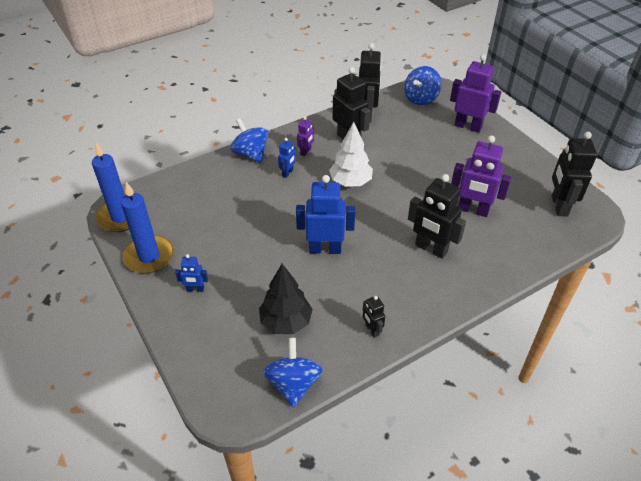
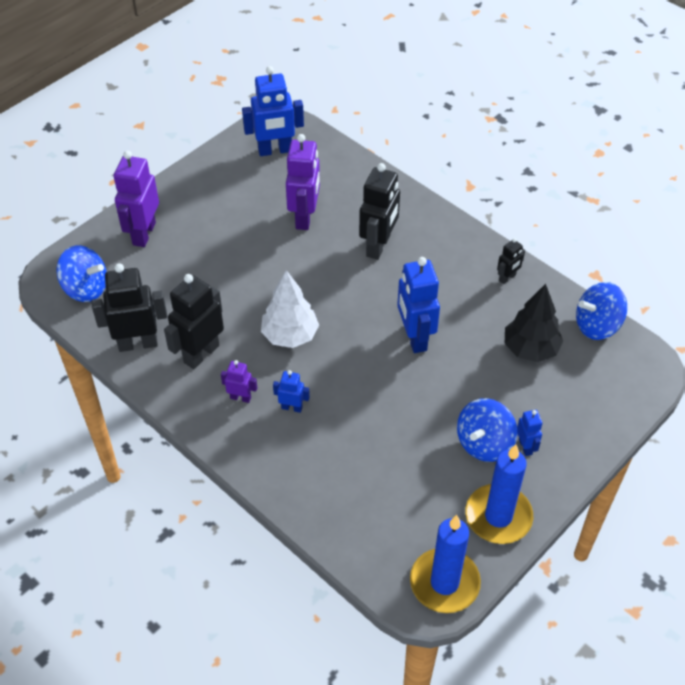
camera: 105 degrees left, 5 degrees up
(251, 154) = (263, 463): blue spinning top -> blue spinning top (484, 443)
(559, 206) = (275, 150): black robot -> blue robot

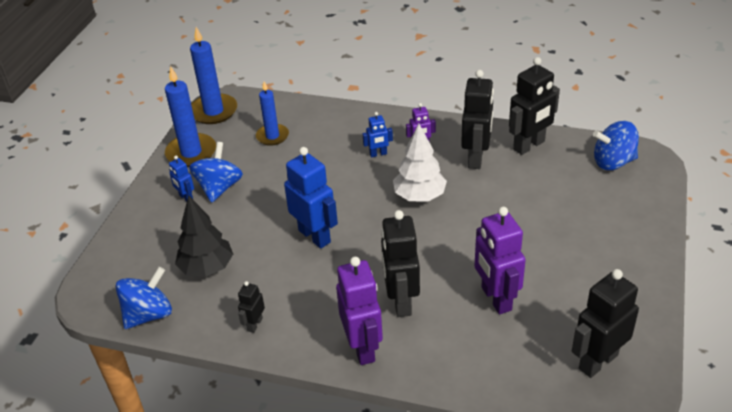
camera: 155 degrees right, 10 degrees down
(143, 234) = (623, 219): purple robot -> purple robot (363, 347)
(275, 150) = (597, 361): blue robot -> black robot
(391, 495) = (272, 136): none -> blue candle

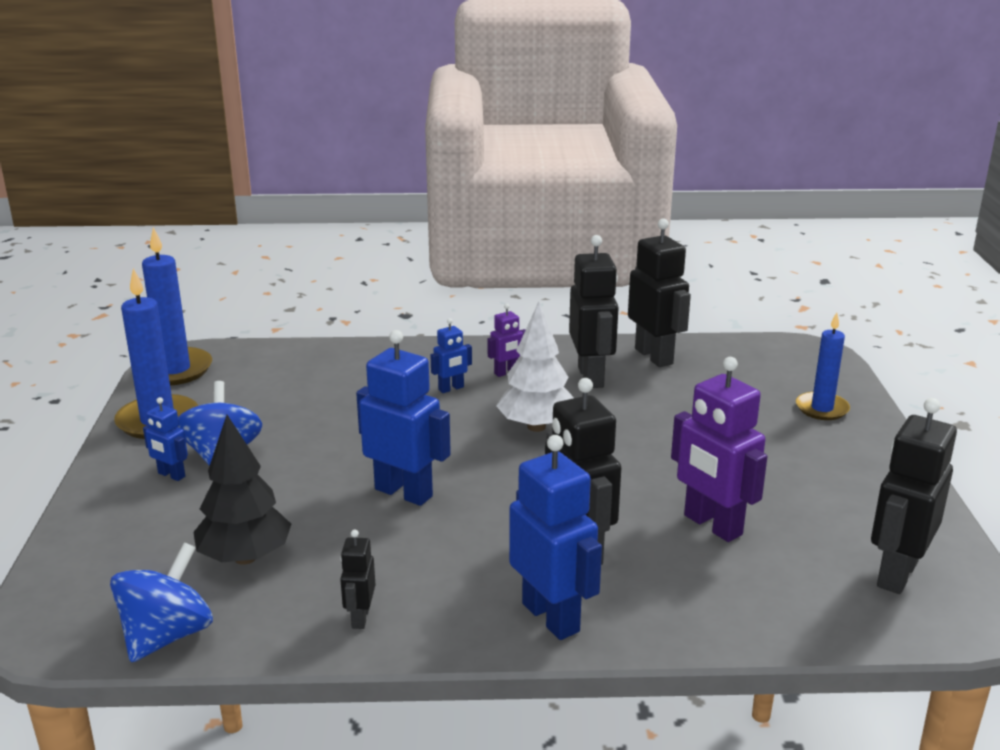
camera: 20 degrees left, 15 degrees down
(272, 136) = (281, 387): blue candle -> blue candle (822, 409)
(363, 347) = (551, 617): purple robot -> blue robot
(529, 146) = (654, 356): black robot -> black robot turned 60 degrees counterclockwise
(613, 162) = (771, 360): blue spinning top -> none

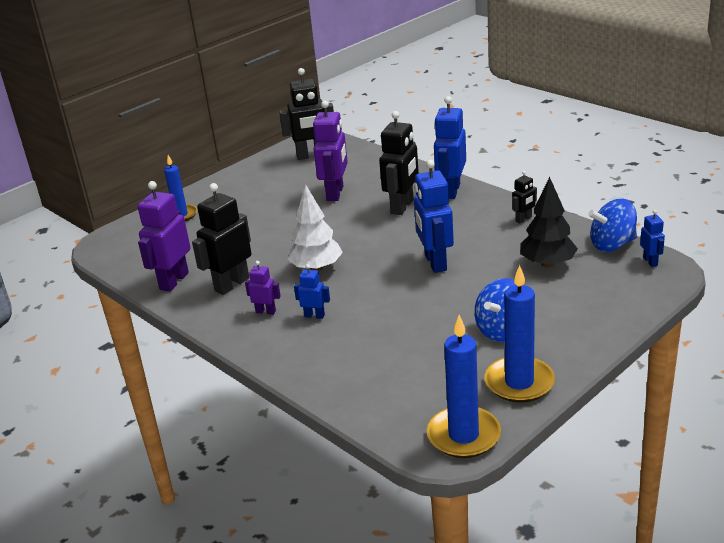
camera: 130 degrees left, 5 degrees up
(171, 475) = (545, 331): blue robot -> blue robot (650, 261)
(654, 356) = (173, 281): black robot -> purple robot

